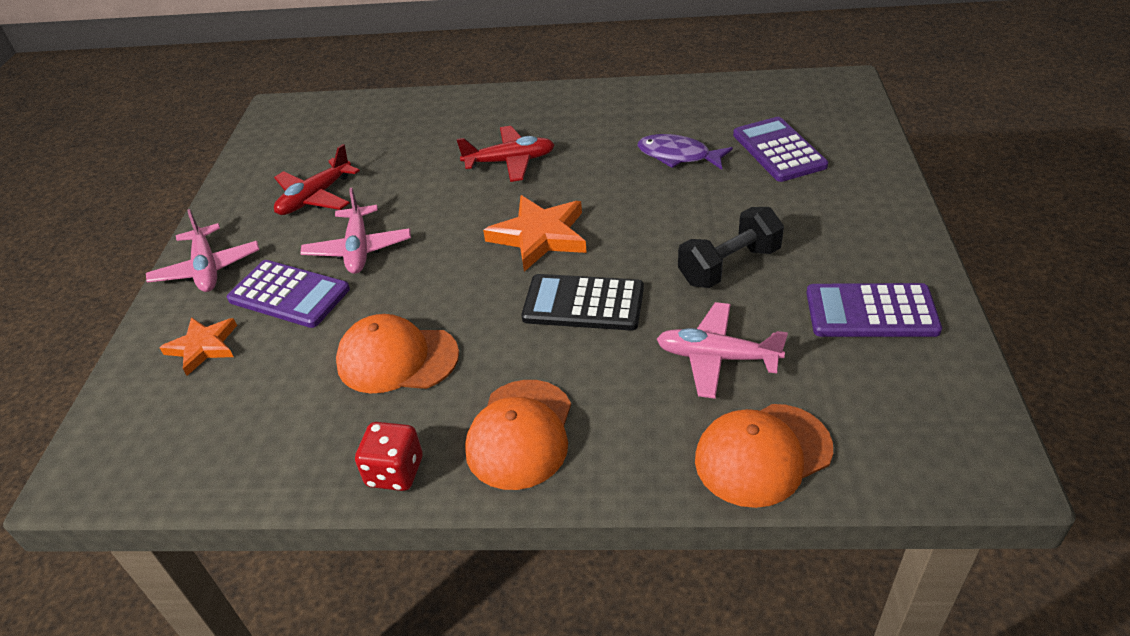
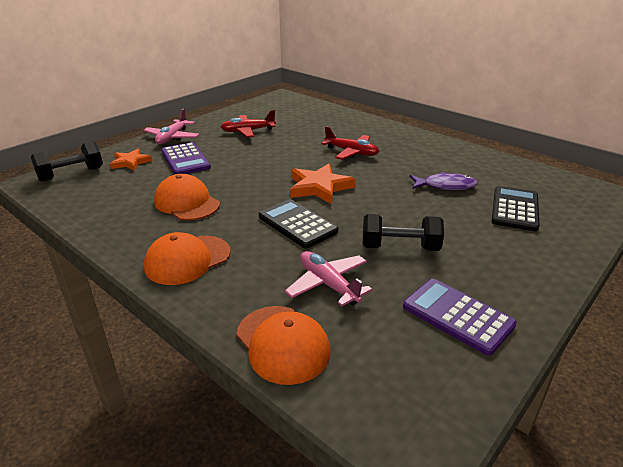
camera: 35 degrees right, 10 degrees down
(130, 423) = (71, 174): none -> black dumbbell
(358, 249) = (235, 156): pink plane -> none
(395, 472) = (120, 243): red dice -> none
(678, 156) = (445, 186): purple fish -> purple fish turned 120 degrees clockwise
(762, 454) = (282, 344): orange cap -> orange cap turned 135 degrees counterclockwise
(778, 150) = (515, 209): purple calculator -> black calculator

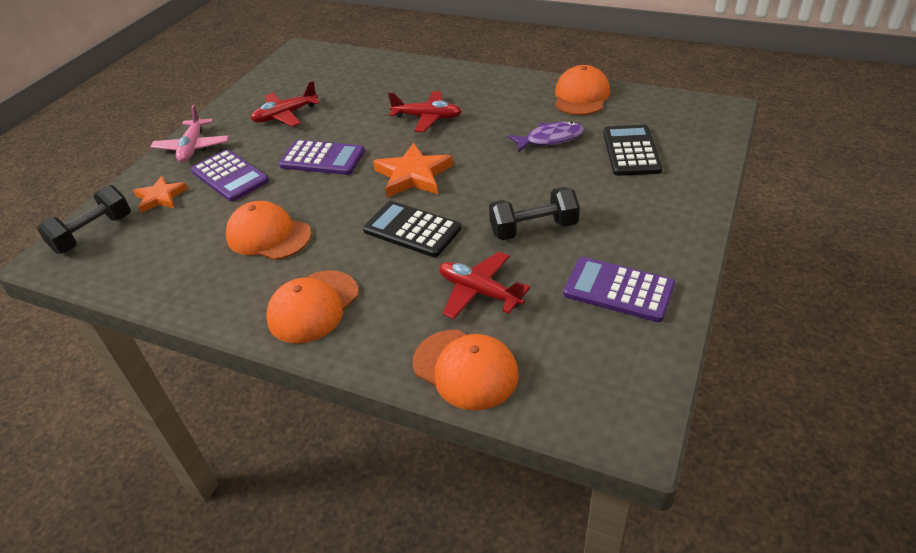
camera: 15 degrees left, 10 degrees up
(257, 162) = (322, 158): none -> purple calculator
(328, 284) = (479, 292): pink plane -> red plane
(486, 162) = (581, 96): none -> orange cap

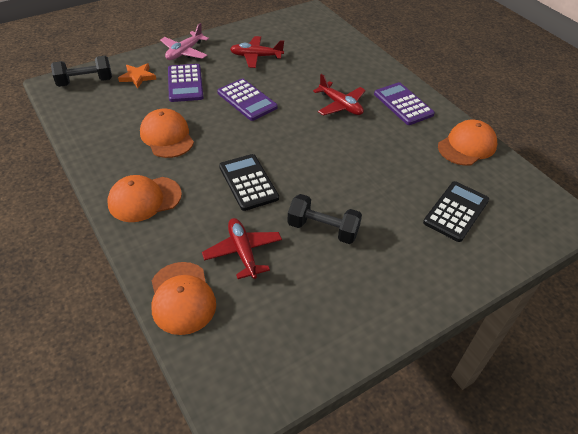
camera: 30 degrees right, 5 degrees up
(413, 175) = (288, 143): orange star -> none
(550, 139) = (407, 168): purple fish -> none
(618, 290) = (330, 310): purple calculator -> purple calculator (403, 104)

